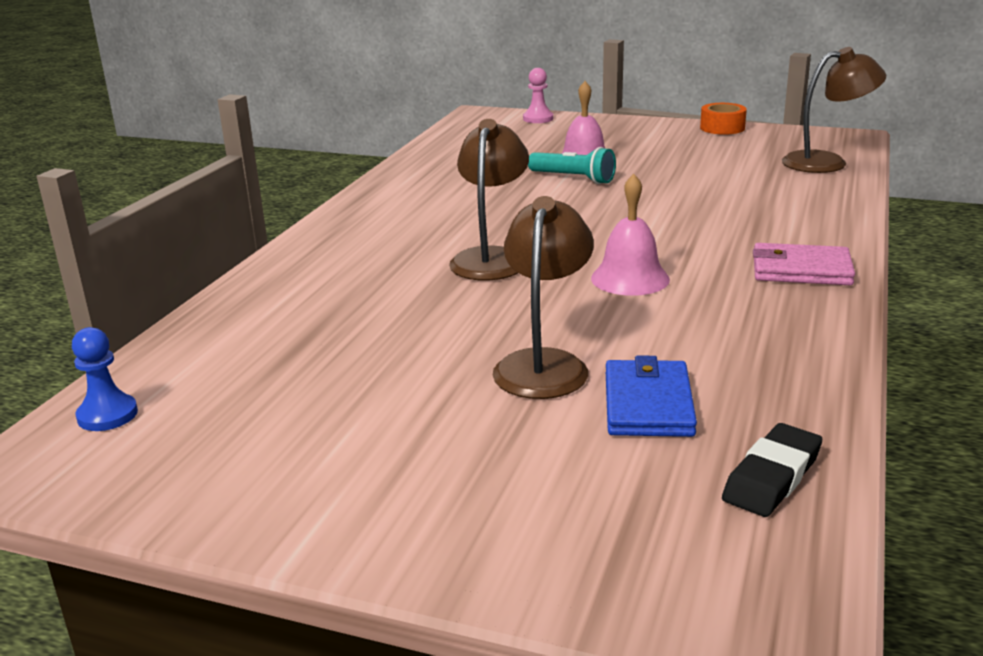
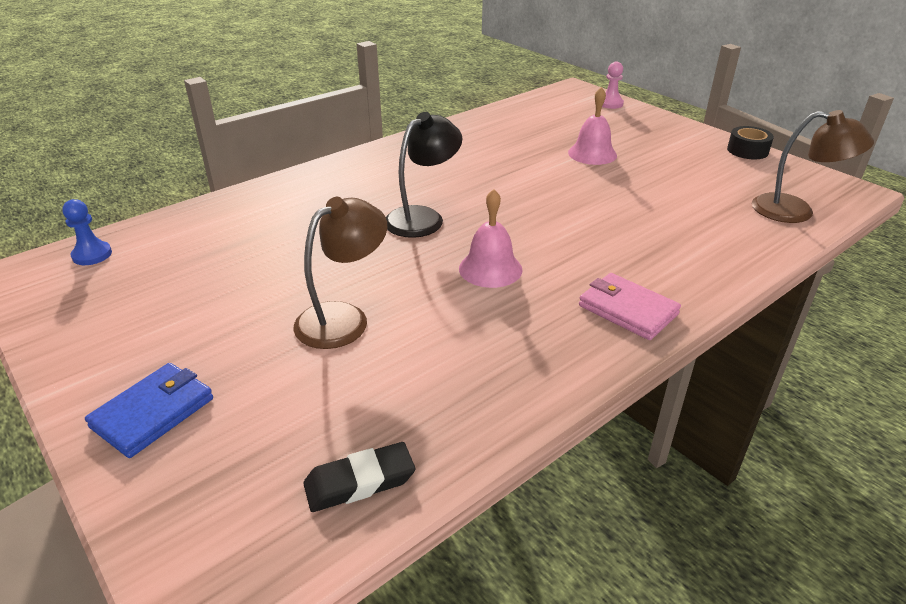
camera: 30 degrees right, 10 degrees up
(491, 258) = (423, 217): brown lamp -> black lamp
(573, 178) = (566, 166): turquoise flashlight -> none
(648, 404) = (363, 380): blue wallet -> blue wallet (153, 412)
(722, 128) = (747, 150): orange tape -> black tape

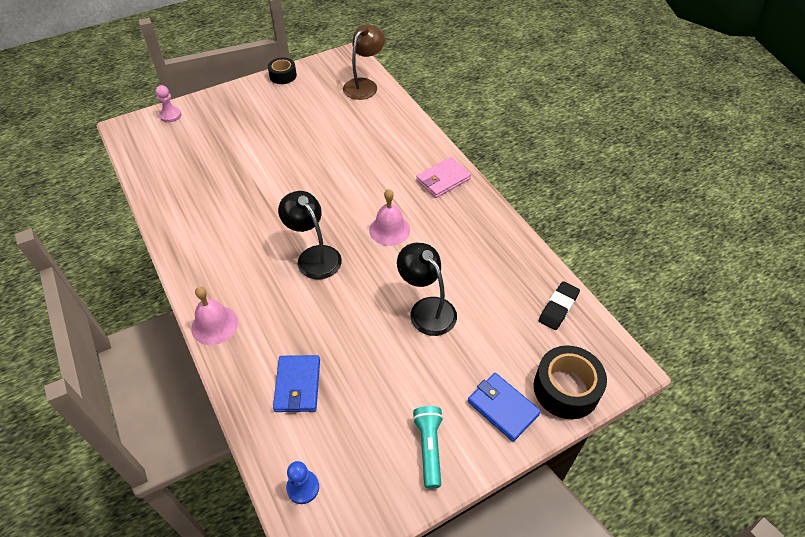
camera: 80 degrees left, 15 degrees up
(108, 342) = (429, 448): none -> turquoise flashlight
(173, 497) = (566, 388): none -> black tape
(225, 233) = (297, 385): none -> blue wallet
(344, 318) = (427, 309): brown lamp -> black lamp
(360, 482) = (558, 308): black eraser -> black eraser turned 45 degrees clockwise
(592, 154) = (254, 147): pink bell -> pink bell (214, 325)

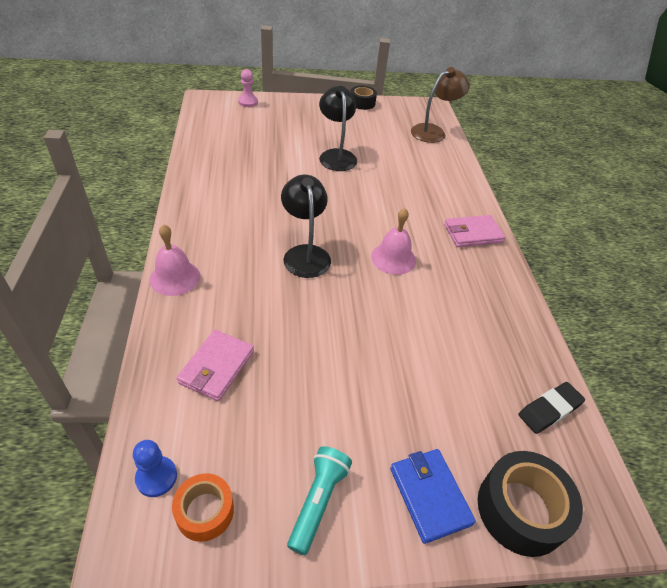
camera: 20 degrees right, 5 degrees down
(297, 385) = (216, 367): blue wallet -> pink wallet
(353, 493) = (205, 511): none -> orange tape
(427, 309) = (393, 348): black lamp -> black lamp (336, 155)

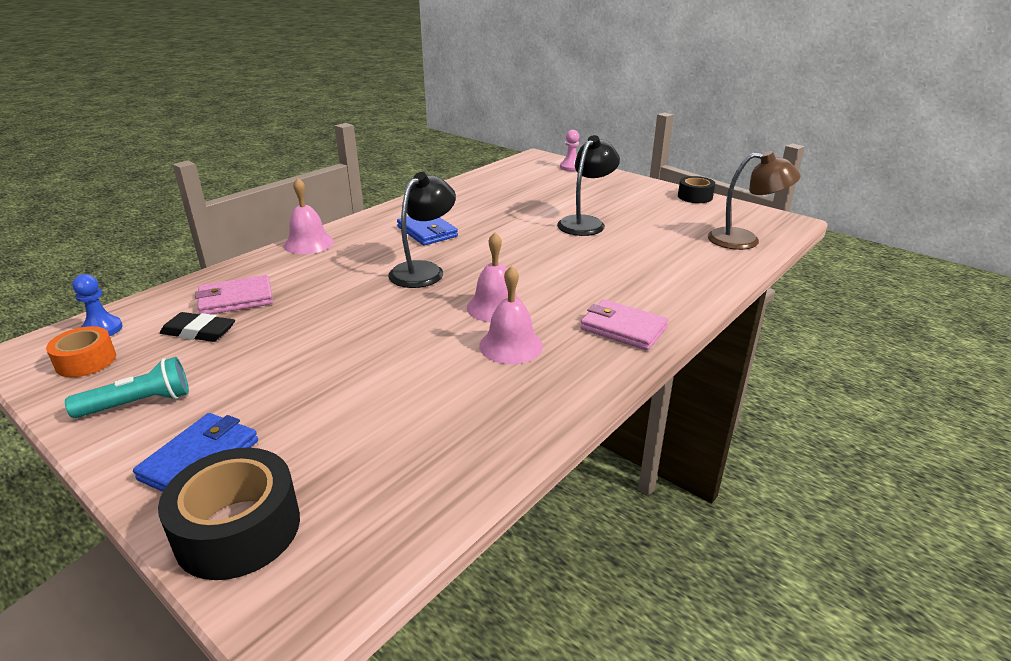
camera: 50 degrees right, 15 degrees down
(248, 216) = (427, 232): none -> blue wallet
(444, 282) = (511, 345): none -> pink bell
(549, 410) = (416, 493): black eraser -> black eraser (199, 332)

